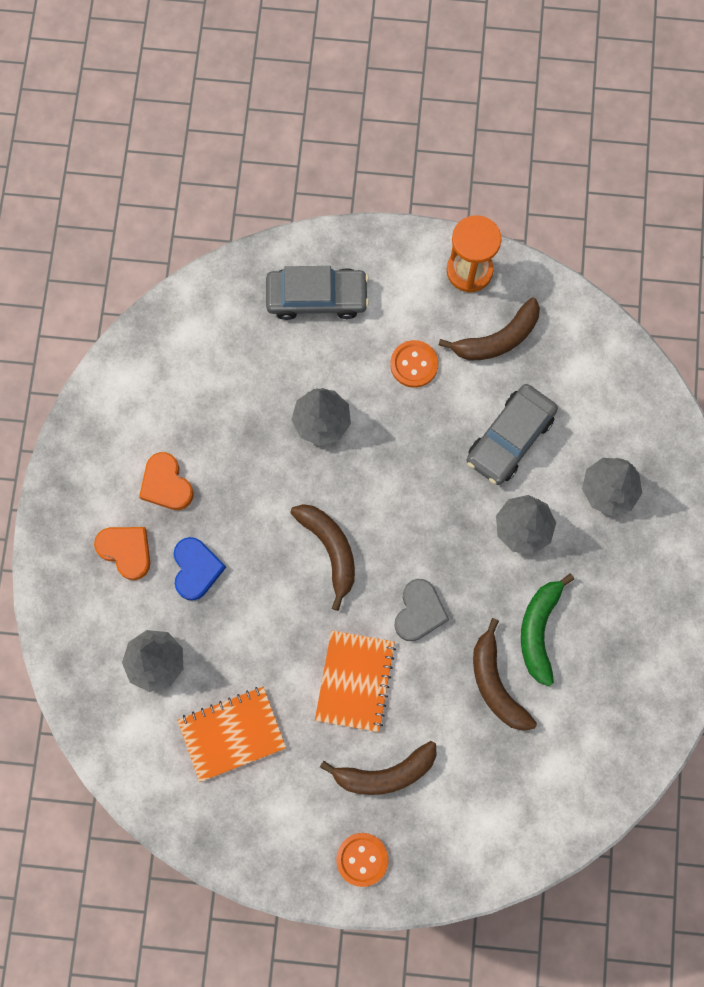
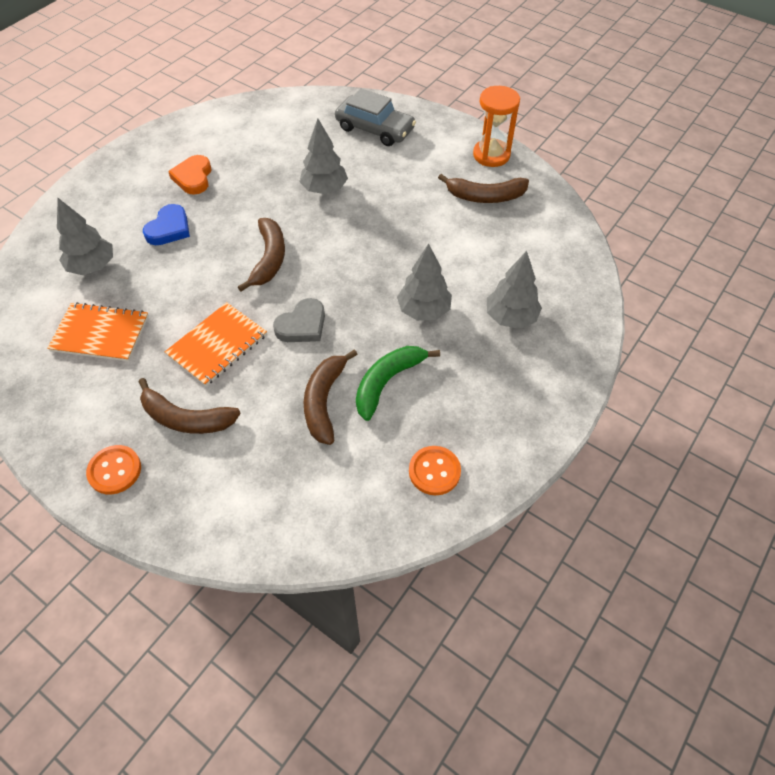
camera: 30 degrees right, 20 degrees down
(126, 551) = (134, 199): orange heart -> none
(414, 364) = (414, 186): orange button -> orange button (434, 471)
(510, 438) = (453, 253): grey car -> none

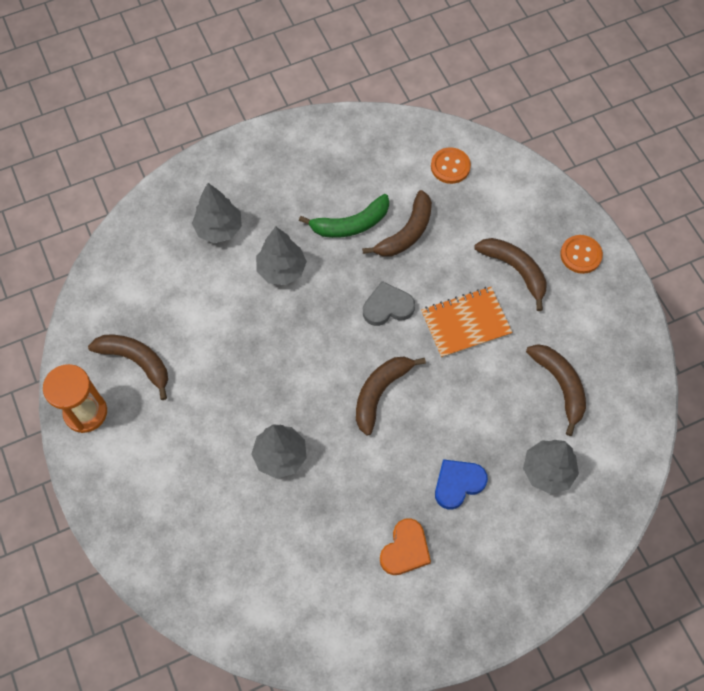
camera: 150 degrees left, 10 degrees up
(100, 333) = (560, 385): orange notebook -> brown banana
(375, 129) = (172, 521): grey car -> none
(434, 471) = (360, 148): orange button -> orange button (450, 166)

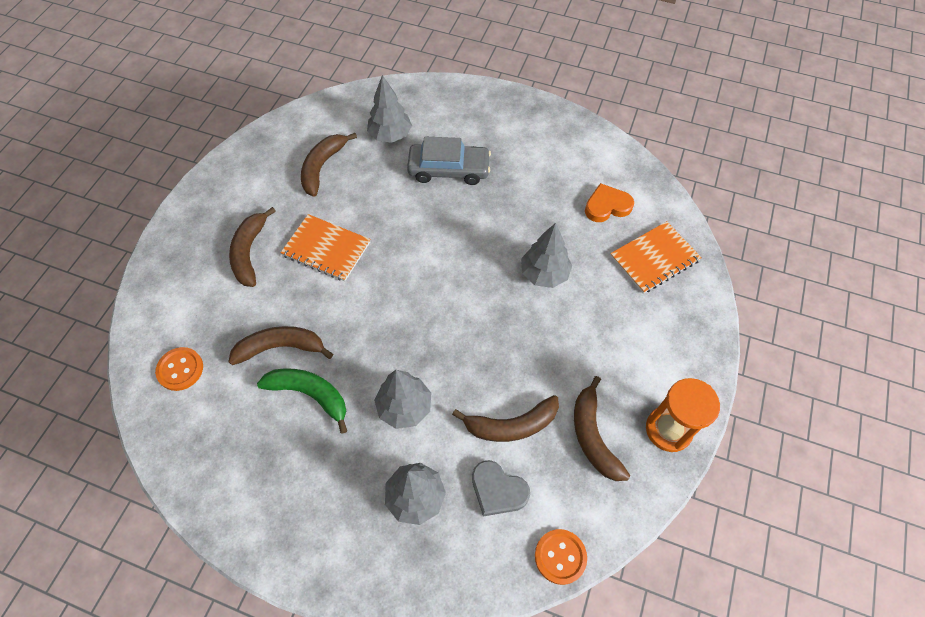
camera: 135 degrees left, 5 degrees down
(202, 557) = (654, 258): none -> orange notebook
(380, 393) = (435, 256): brown banana -> brown banana (511, 425)
(387, 307) = (362, 306): grey heart -> grey heart (498, 490)
(405, 549) = (519, 164): orange heart -> orange heart (607, 206)
(458, 484) = (449, 170): blue heart -> grey car
(580, 255) = (198, 224): orange button -> orange button (560, 557)

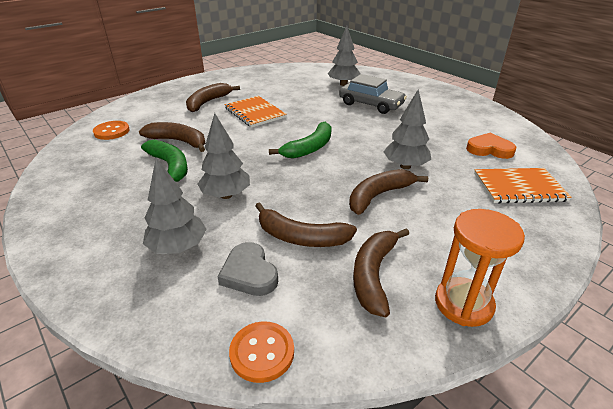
camera: 30 degrees right, 25 degrees down
(322, 167) = (287, 85): brown banana -> brown banana (378, 196)
(434, 288) = (309, 148): none -> green banana

